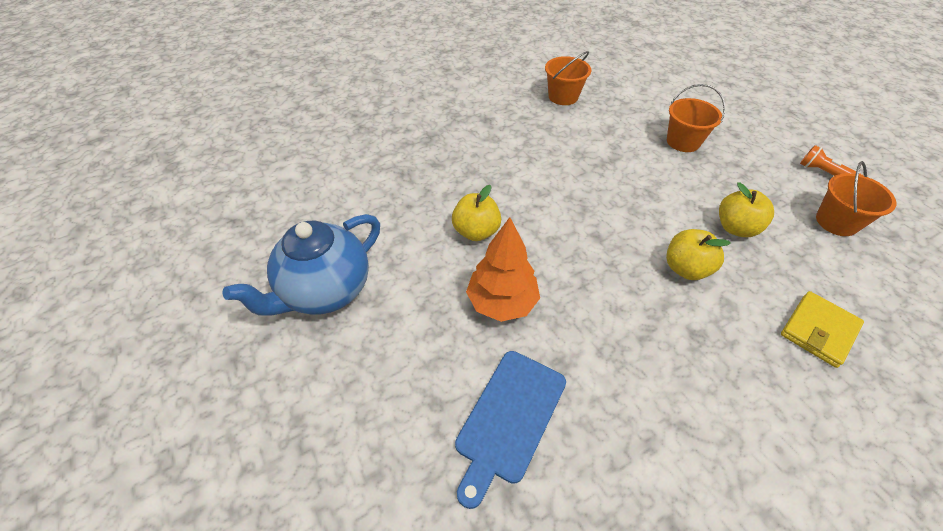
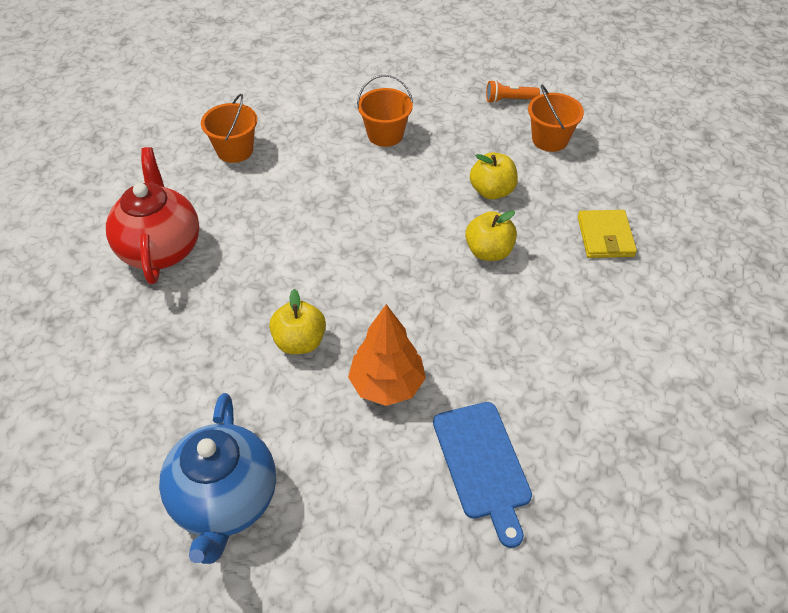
camera: 45 degrees left, 0 degrees up
(457, 125) = (161, 249): none -> red teapot

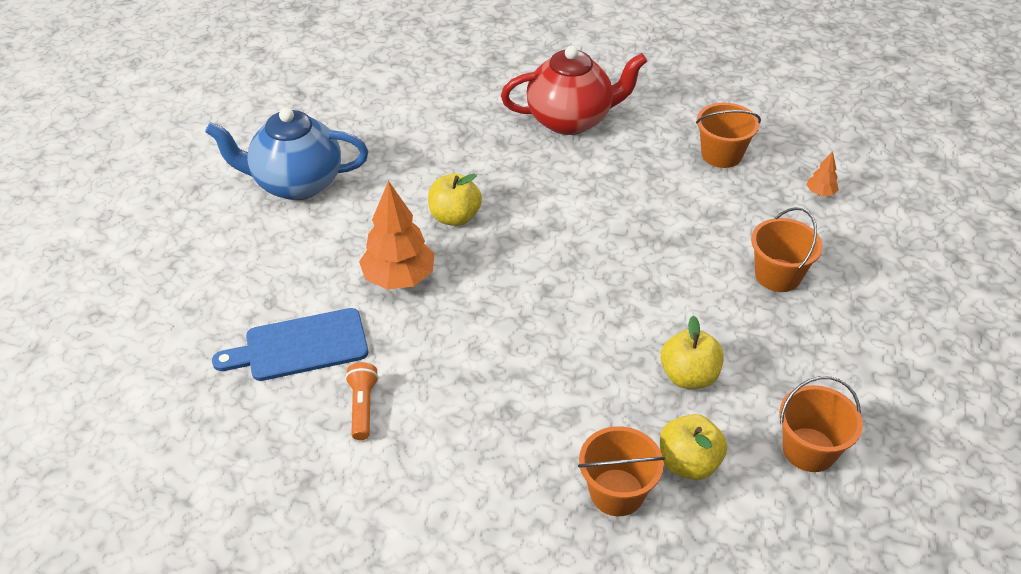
camera: 90 degrees right, 5 degrees down
(292, 101) = (820, 193): none -> orange tree
(489, 251) = (582, 367): yellow apple -> yellow apple (688, 463)
(509, 100) = (889, 408): orange flashlight -> orange flashlight (362, 407)
(605, 237) = (617, 492): yellow wallet -> orange bucket

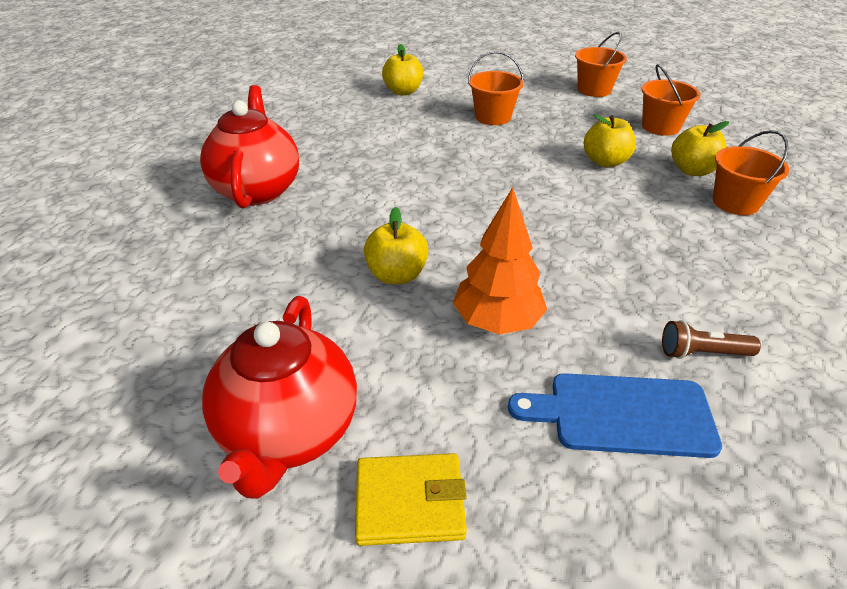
camera: 85 degrees left, 5 degrees down
(242, 240) = (409, 502): none -> yellow wallet
(296, 183) = (289, 433): blue teapot -> red teapot
(300, 346) = (622, 414): blue cutting board -> blue cutting board turned 105 degrees clockwise
(362, 407) = (702, 353): orange flashlight -> brown flashlight
(721, 154) = (344, 122): orange bucket -> orange bucket (594, 90)
(820, 193) = (403, 92): orange tree -> yellow apple

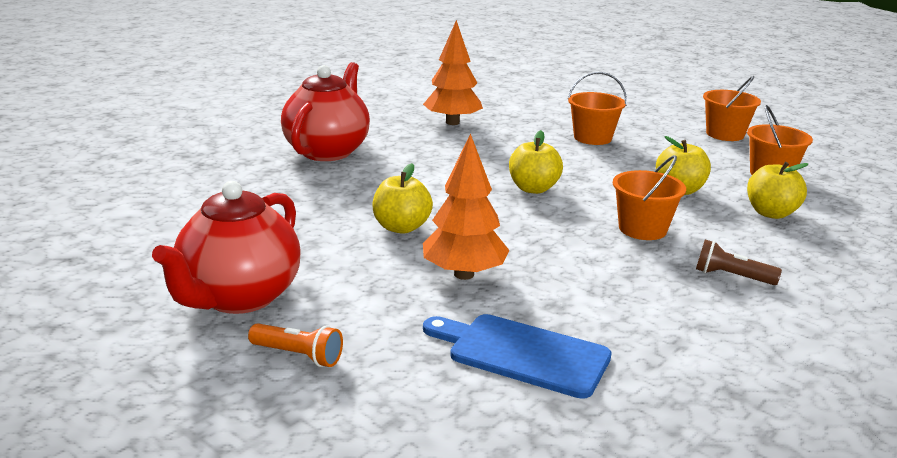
camera: 20 degrees right, 15 degrees down
(357, 125) = (452, 122): none -> orange tree
(403, 92) = (518, 105): yellow apple -> yellow apple (533, 189)
(409, 502) = (298, 355): yellow wallet -> orange flashlight
(702, 353) = (639, 336): brown flashlight -> brown flashlight (731, 276)
(735, 202) = (794, 245): orange bucket -> orange bucket (642, 229)

